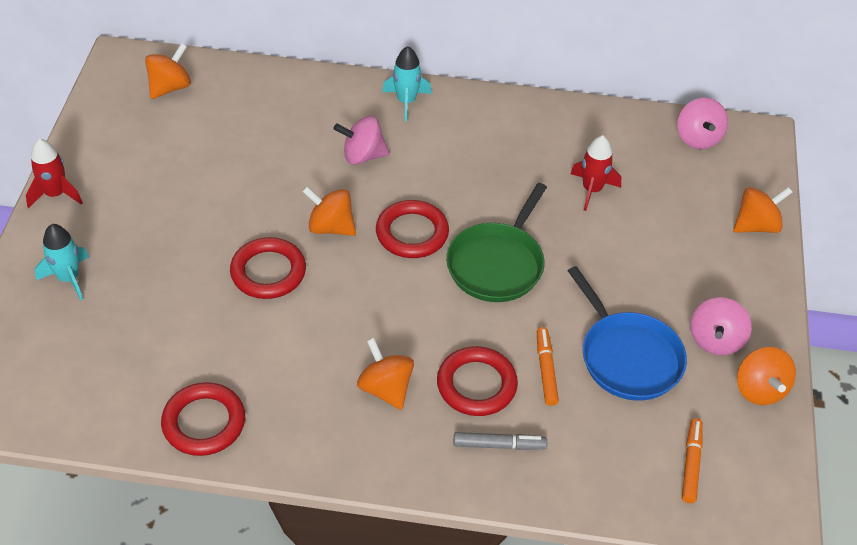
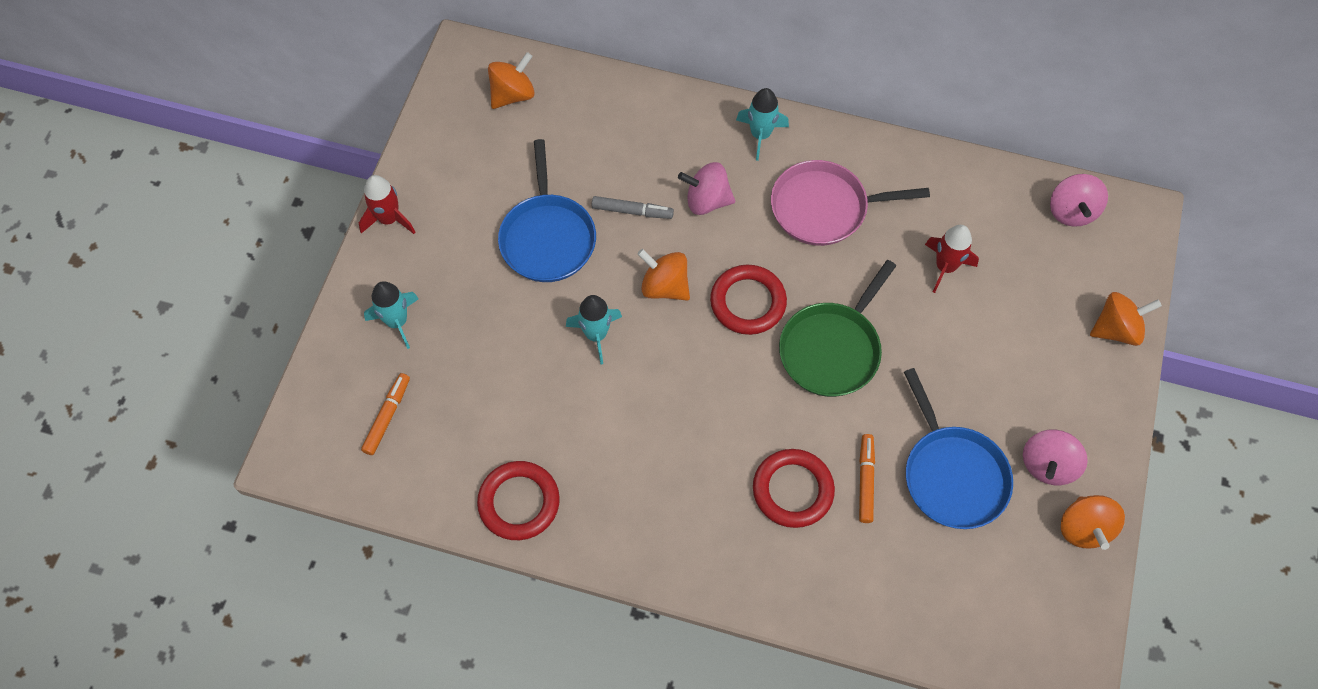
camera: 10 degrees right, 15 degrees up
(213, 197) = (548, 238): none -> blue pan
(268, 272) = (596, 335): red ring -> turquoise rocket
(385, 388) = (701, 484): orange spinning top -> none
(473, 153) = (824, 208): none -> pink pan
(499, 445) = (806, 561): grey marker -> grey marker (632, 211)
(691, 464) = (997, 605): orange marker -> orange marker (387, 416)

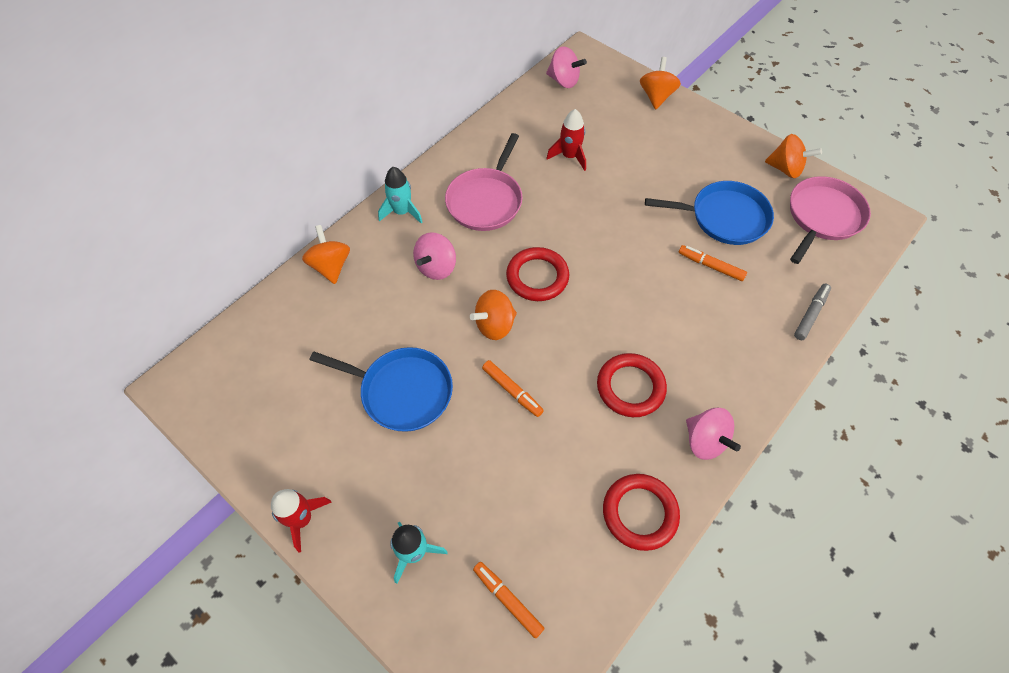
camera: 65 degrees left, 5 degrees down
(513, 94) = (245, 363): orange spinning top -> orange spinning top (331, 266)
(596, 335) = (512, 391): turquoise rocket -> orange marker
(632, 211) = (415, 320): grey marker -> grey marker (810, 314)
(792, 490) = (702, 312): red ring -> red ring (630, 387)
(832, 349) = (601, 243): green pan -> none
(1025, 595) = (822, 216): none -> pink pan
(1047, 465) = (736, 167): pink spinning top -> pink spinning top (705, 441)

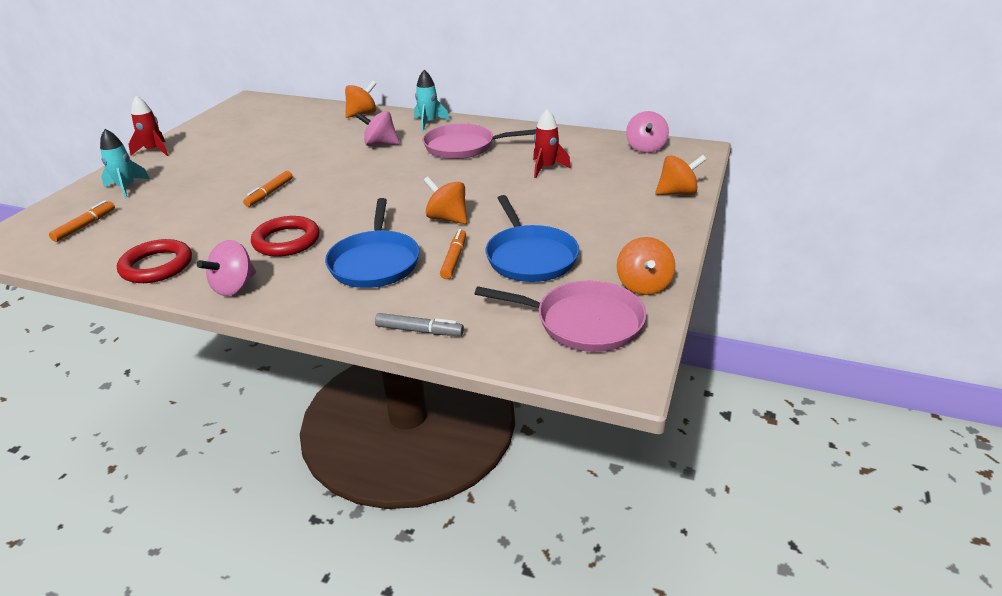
camera: 70 degrees right, 25 degrees down
(402, 391) = (259, 157): blue pan -> blue pan (375, 262)
(494, 325) = (332, 175): orange spinning top -> orange spinning top (447, 218)
(537, 277) = (391, 181): red ring -> none

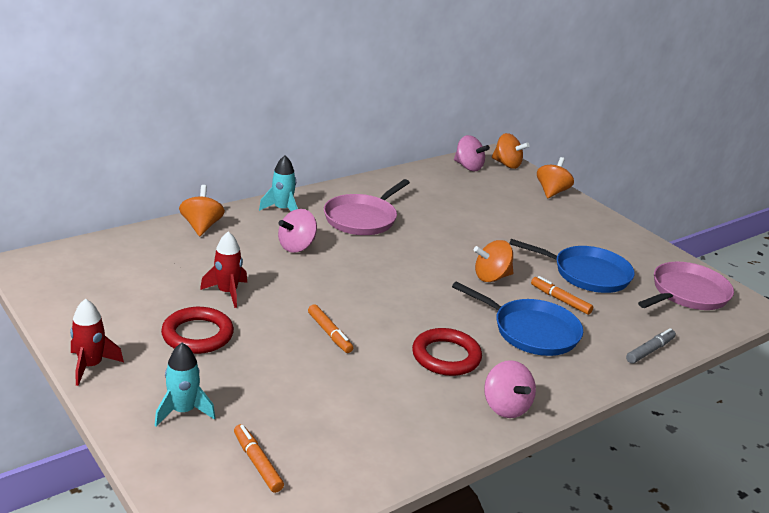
camera: 60 degrees left, 5 degrees down
(157, 266) = (417, 438): red ring -> red ring (197, 335)
(546, 168) = (453, 209): red rocket -> red rocket (227, 292)
(643, 285) = (661, 257): orange spinning top -> orange spinning top (507, 164)

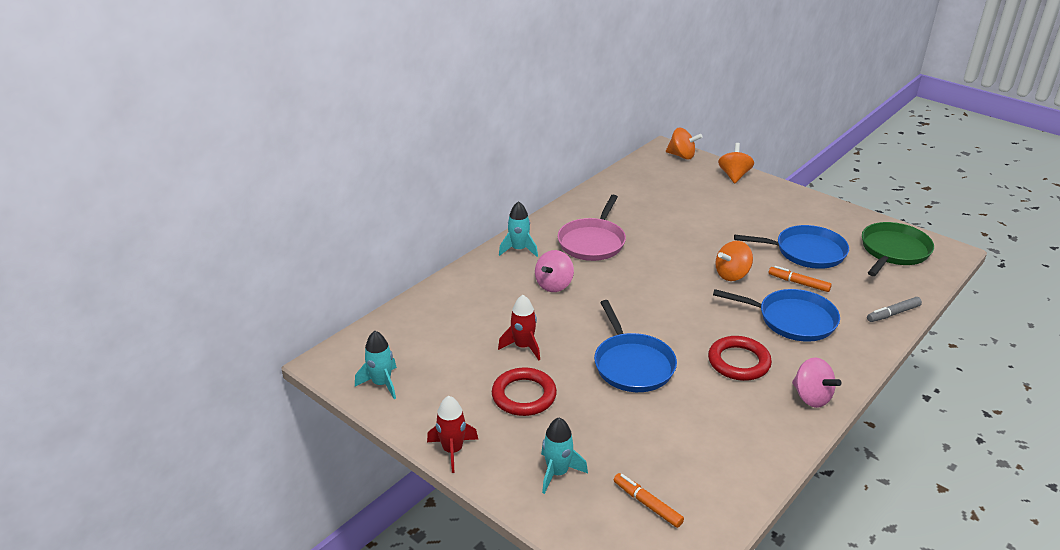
camera: 10 degrees left, 5 degrees up
(63, 292) = (381, 383): none -> turquoise rocket
(201, 226) = (459, 284): orange spinning top -> none
(329, 333) = (632, 365): orange marker -> blue pan
(468, 167) = (651, 166): pink spinning top -> none
(649, 350) = (893, 314): grey marker -> grey marker turned 150 degrees counterclockwise
(687, 293) = (893, 251): pink pan -> green pan

